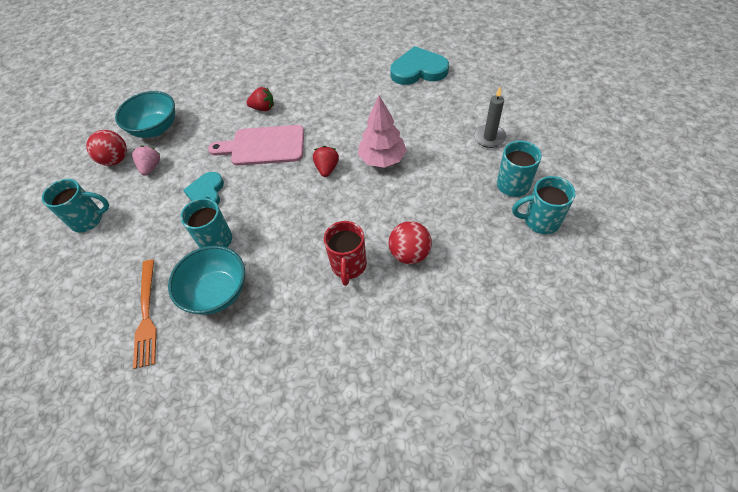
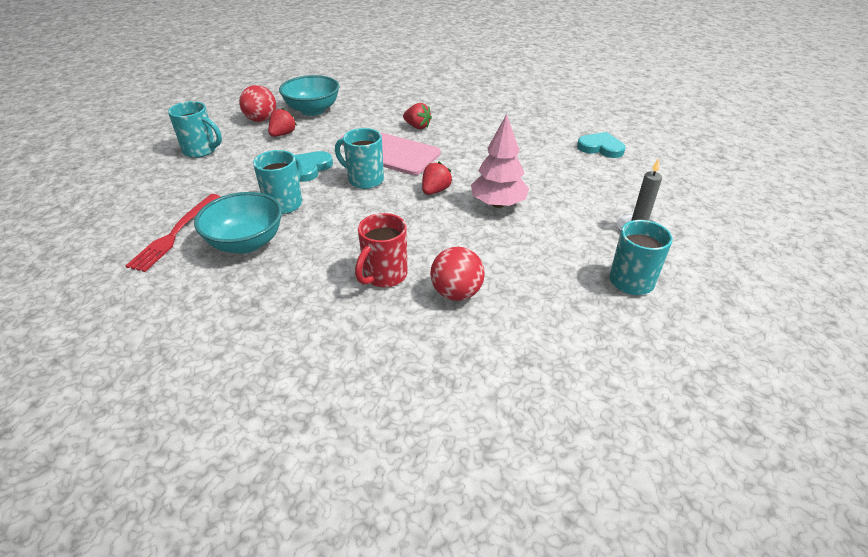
camera: 25 degrees right, 15 degrees down
(146, 315) = (175, 233): orange fork -> red fork
(151, 167) = (283, 134): pink strawberry -> red strawberry
(418, 70) = (600, 148): turquoise heart -> turquoise heart, size x0.67
(540, 221) = (639, 329): turquoise mug -> turquoise mug (364, 180)

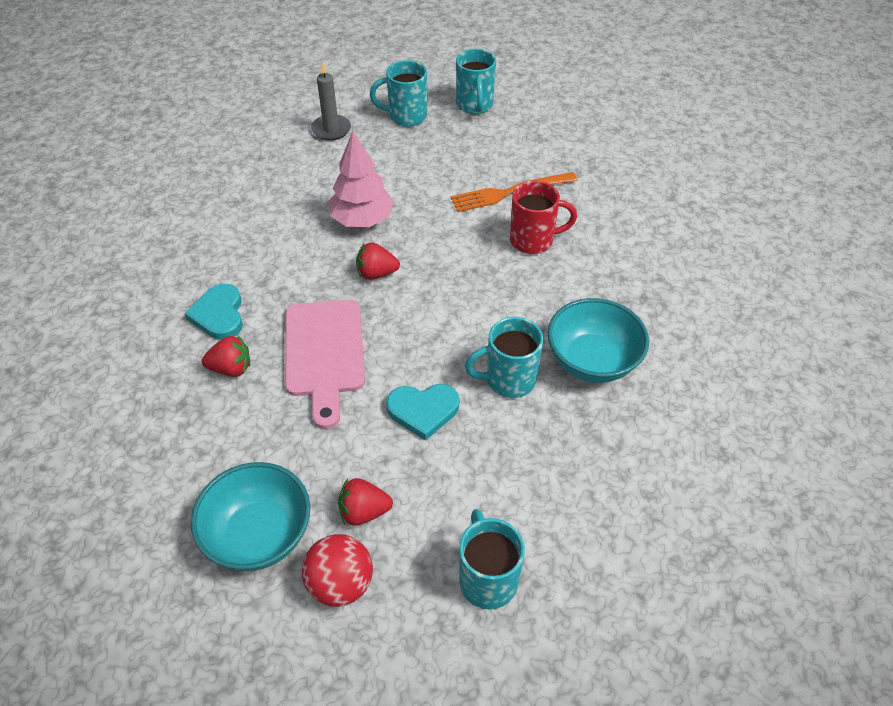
camera: 125 degrees left, 10 degrees up
(175, 233) = (641, 433): red fork -> none
(364, 180) = (404, 342): turquoise mug -> turquoise mug (474, 105)
(417, 127) = (231, 368): red strawberry -> red strawberry turned 90 degrees clockwise
(456, 293) = (510, 192): red ball -> orange fork
(600, 148) = (181, 189): turquoise heart -> turquoise heart (219, 315)

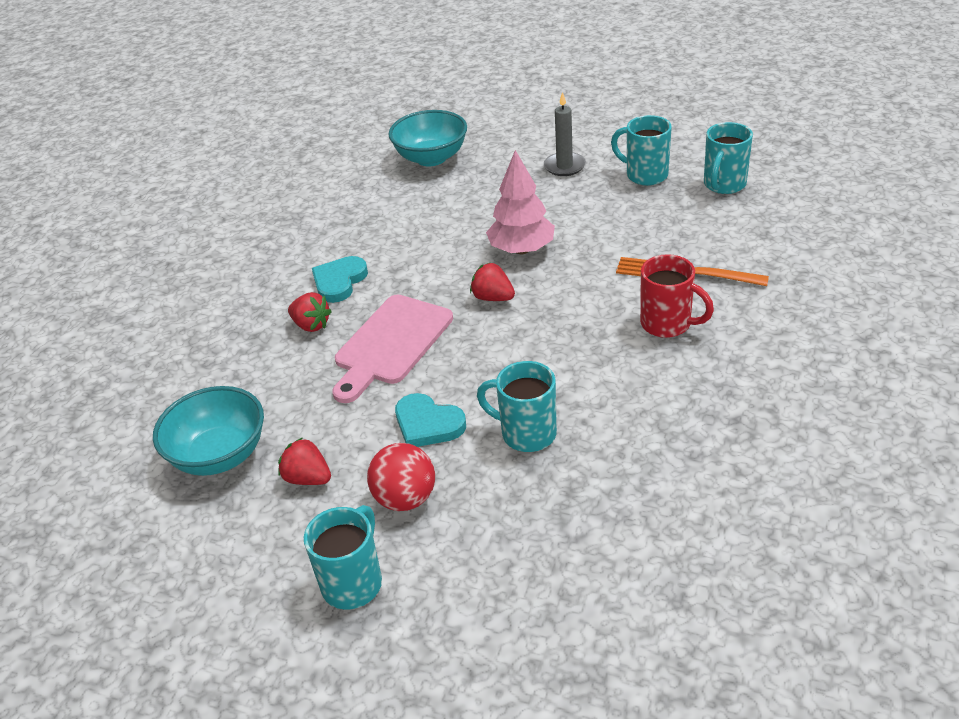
camera: 40 degrees right, 10 degrees down
(340, 584) = (242, 522): red ball -> red ball (405, 498)
(592, 361) = (623, 453): turquoise bowl -> turquoise bowl (431, 158)

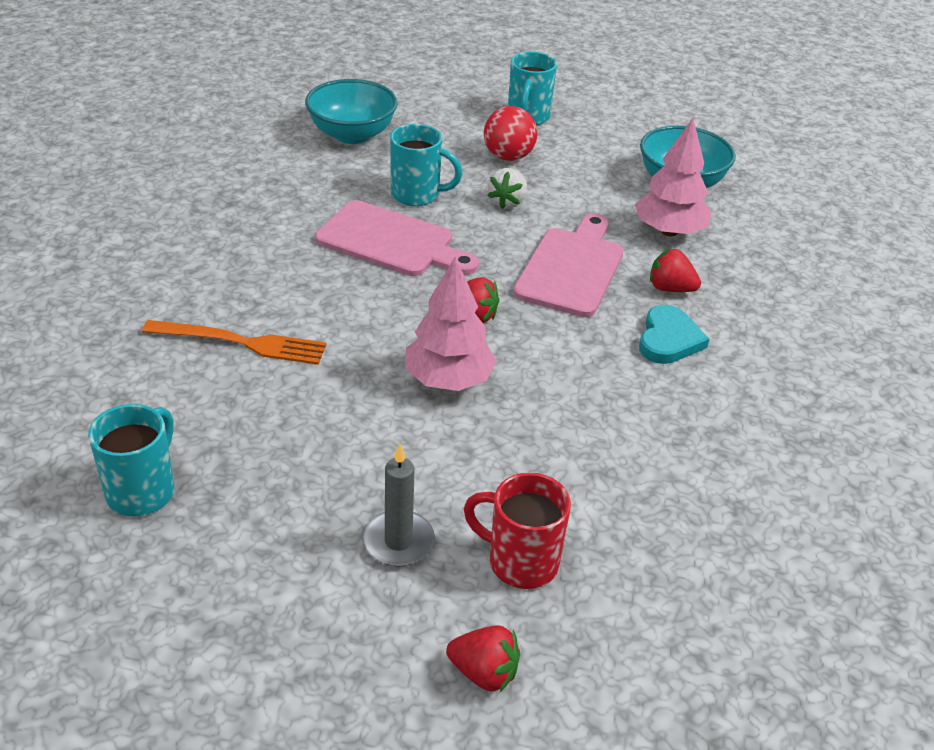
camera: 165 degrees right, 0 degrees up
(274, 387) = (669, 231): none -> pink tree
(308, 478) = (594, 168): red strawberry -> red strawberry (484, 673)
(428, 424) = (507, 202): turquoise heart -> white strawberry
(431, 158) = (639, 570): turquoise bowl -> turquoise bowl (352, 134)
(559, 371) = (391, 242): none -> pink cutting board
(645, 175) = (264, 517): turquoise mug -> none
(668, 324) = (274, 284): red mug -> red mug (520, 562)

